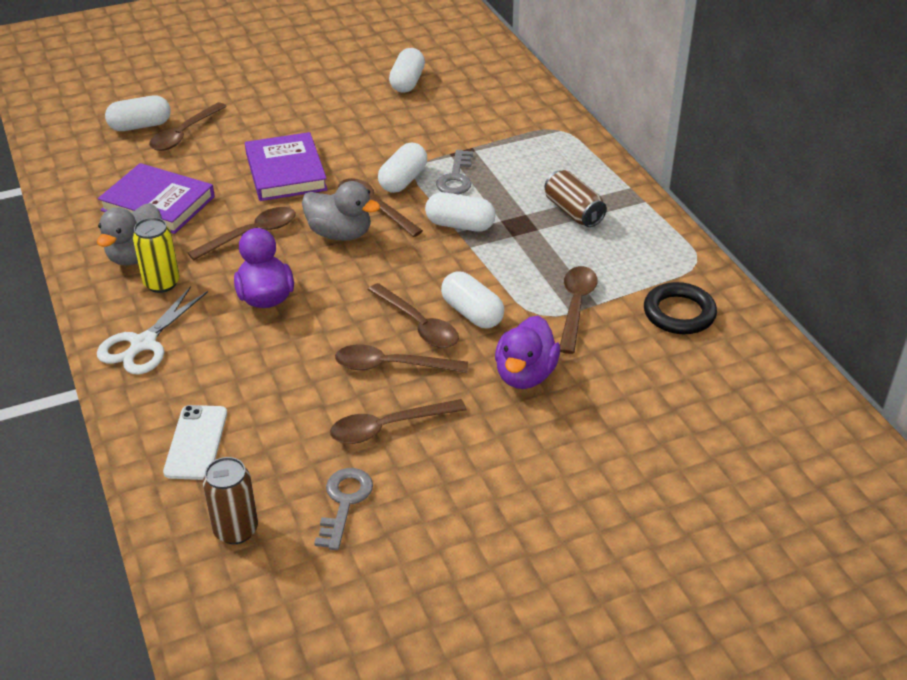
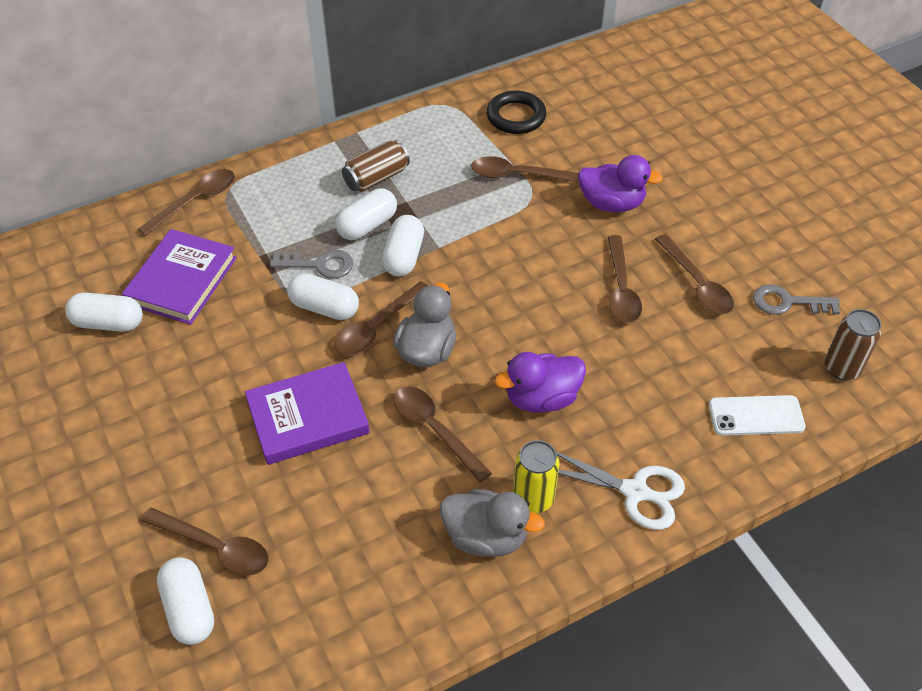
camera: 95 degrees left, 10 degrees up
(158, 203) = (379, 540): purple book -> purple book (181, 280)
(418, 324) = (561, 276): brown spoon -> brown spoon (195, 201)
(472, 313) = (538, 240): white capsule -> white capsule (367, 225)

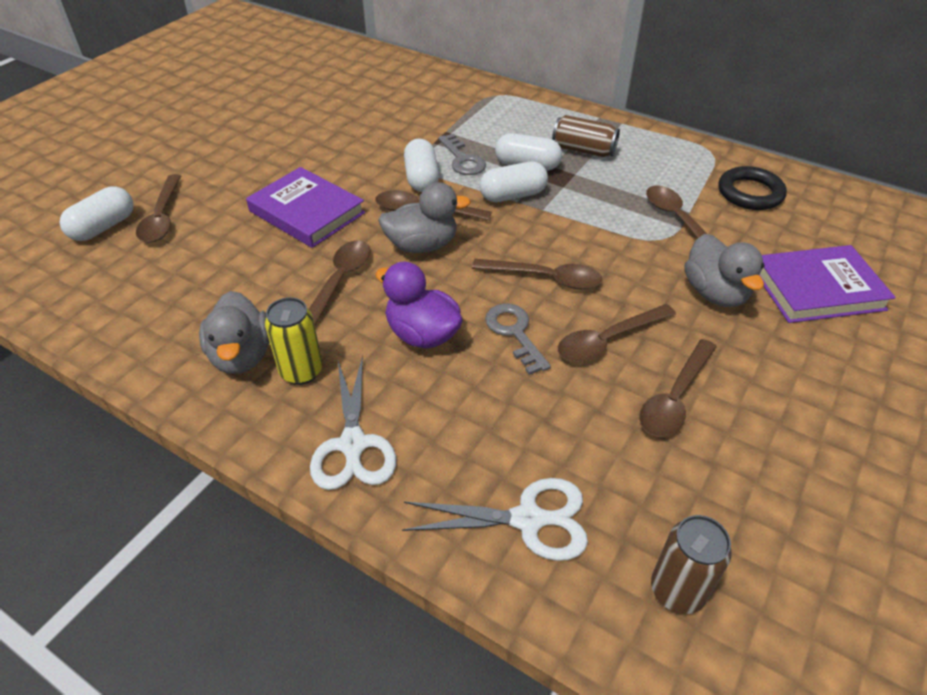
camera: 60 degrees right, 5 degrees down
(108, 323) = (329, 100): white capsule -> none
(181, 280) = (391, 111): purple book -> purple book (817, 289)
(195, 201) = (470, 87): brown spoon -> brown spoon (545, 278)
(611, 203) = (715, 293): purple duck -> grey duck
(756, 416) = (528, 519): white phone -> white scissors
(787, 302) = (730, 494): grey key -> grey key (514, 333)

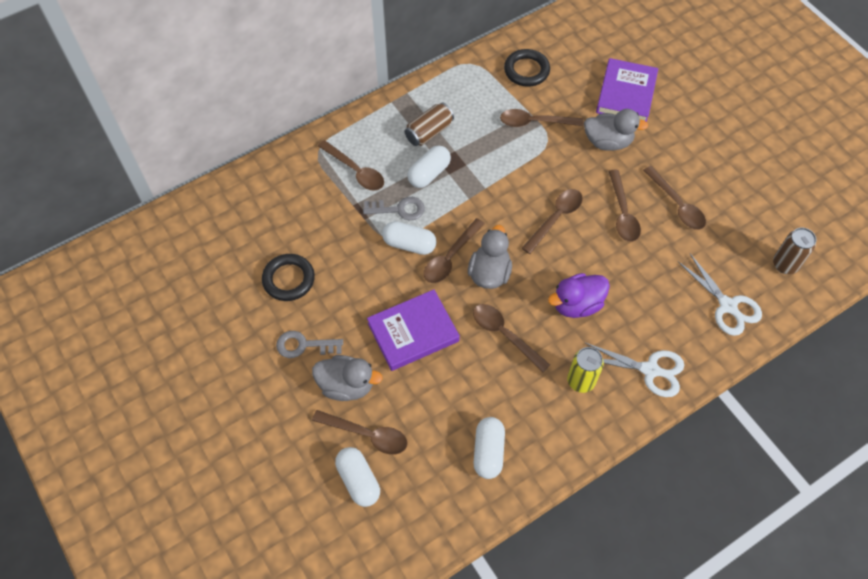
camera: 65 degrees left, 15 degrees up
(242, 356) = (552, 411): grey duck -> grey duck (346, 385)
(329, 121) = (288, 279): none -> black ring
(489, 121) = (355, 171): none -> brown spoon
(513, 195) = (460, 198): white capsule -> white capsule (488, 452)
(514, 333) = (597, 256): grey key -> grey key (304, 345)
(528, 519) = (728, 306): white scissors -> white scissors turned 120 degrees clockwise

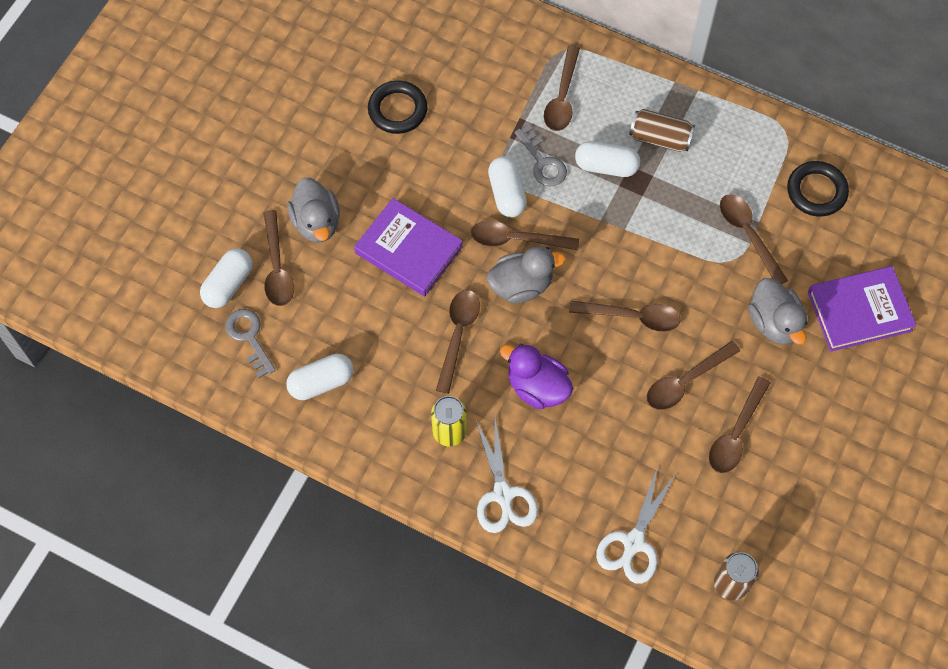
camera: 60 degrees right, 5 degrees up
(304, 345) = (336, 163): grey key -> grey key (249, 337)

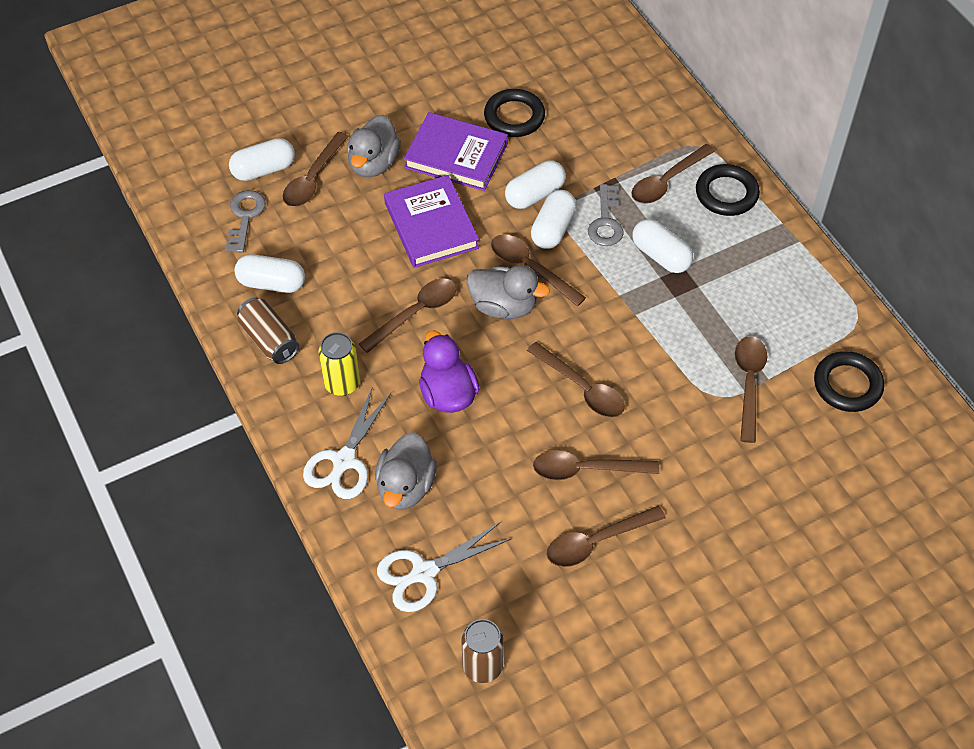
camera: 35 degrees right, 10 degrees down
(469, 172) = (534, 194): none -> white capsule
(615, 81) = (726, 193): none -> black ring
(660, 138) = (730, 260): brown can -> brown can (269, 340)
(774, 323) = (712, 471): grey duck -> grey duck (406, 486)
(859, 311) = (806, 510): purple book -> purple book (456, 155)

